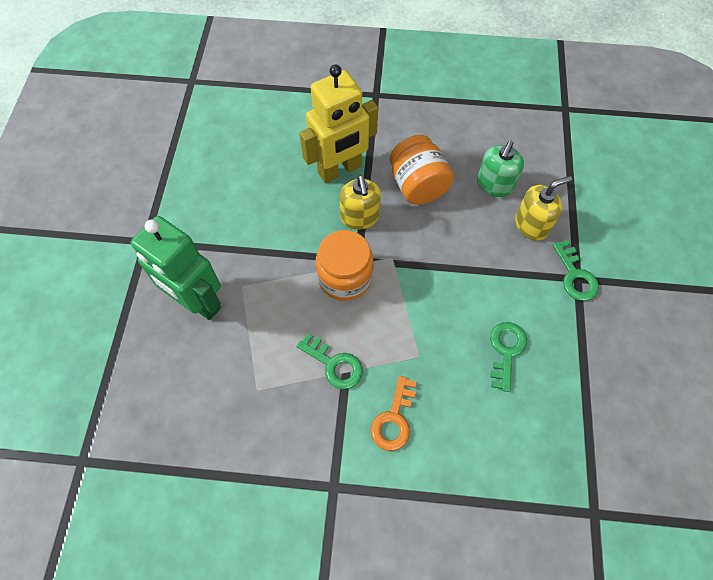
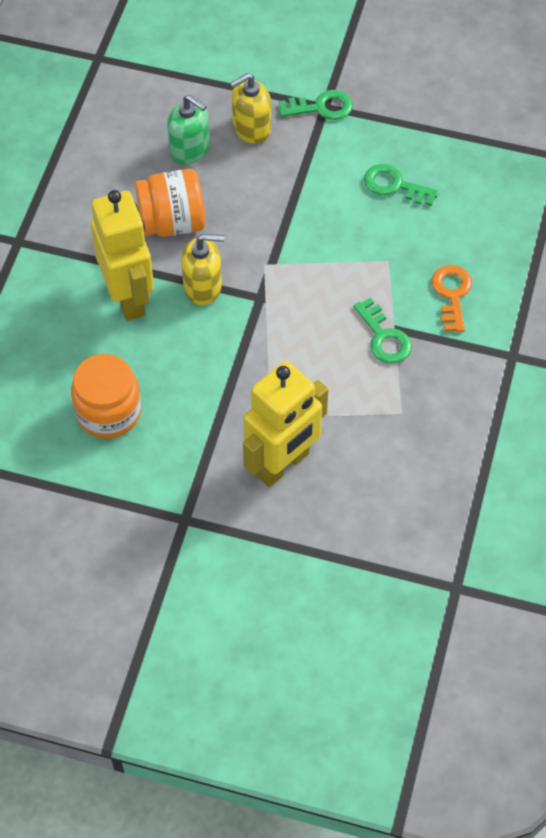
camera: 80 degrees left, 5 degrees down
(197, 302) = (283, 464): green robot -> yellow robot
(334, 364) = (384, 337): green key -> green key turned 105 degrees clockwise
(345, 277) = (280, 313): orange jar -> orange jar (108, 412)
(394, 419) = (452, 294): orange key -> orange key turned 120 degrees counterclockwise
(531, 225) = (251, 128): yellow soap dispenser -> yellow soap dispenser turned 105 degrees counterclockwise

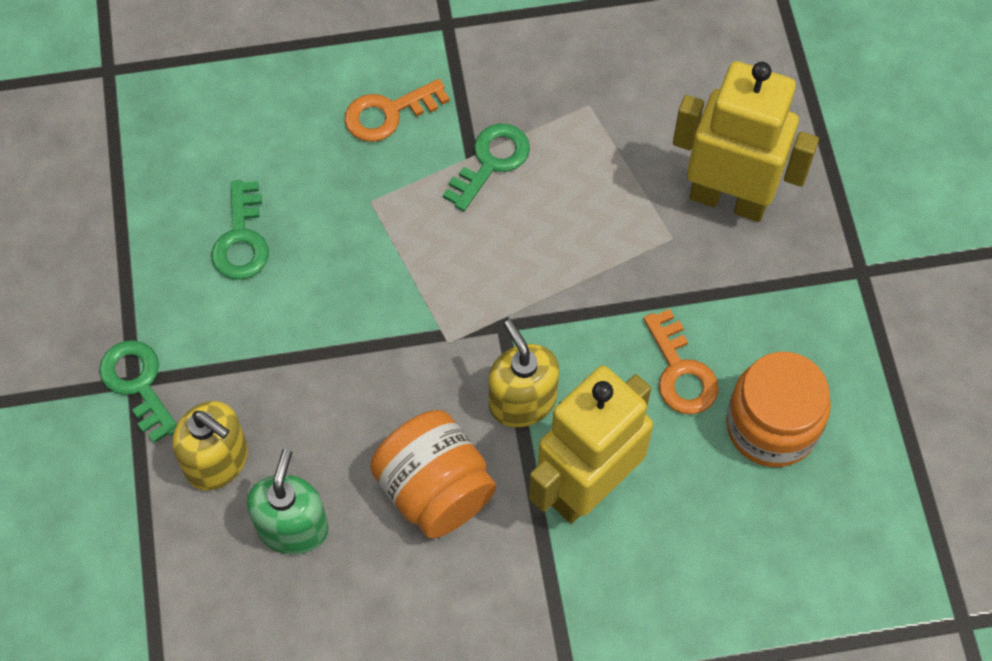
camera: 115 degrees left, 5 degrees up
(173, 379) = (681, 372): none -> orange key

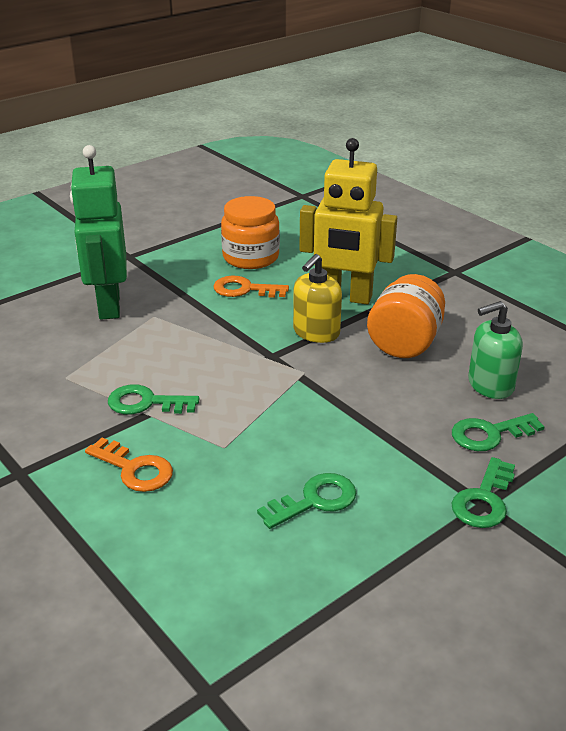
camera: 120 degrees left, 30 degrees down
(217, 461) = (489, 434): yellow soap dispenser -> green key
(681, 372) = (244, 289): orange key -> orange key turned 120 degrees counterclockwise
(728, 199) = (108, 305): yellow robot -> green robot

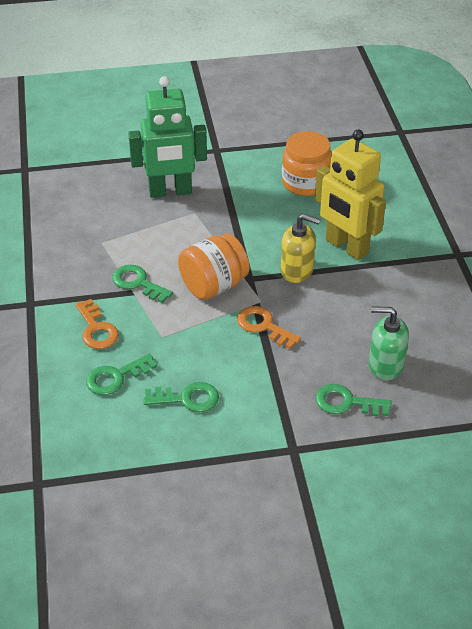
camera: 30 degrees right, 10 degrees up
(108, 305) = (170, 192): green robot -> green robot turned 120 degrees counterclockwise
(244, 289) = (276, 212): orange key -> orange key (263, 326)
(316, 332) = (297, 270): yellow soap dispenser -> yellow soap dispenser turned 135 degrees counterclockwise
(405, 343) = (355, 305): orange jar -> orange jar (213, 286)
(483, 500) = (295, 446): green key -> green key (115, 377)

